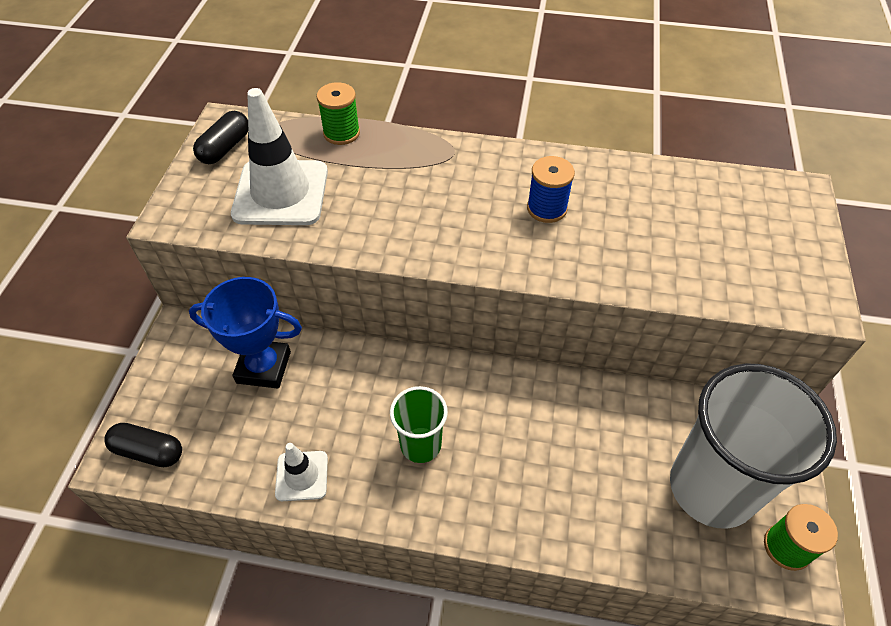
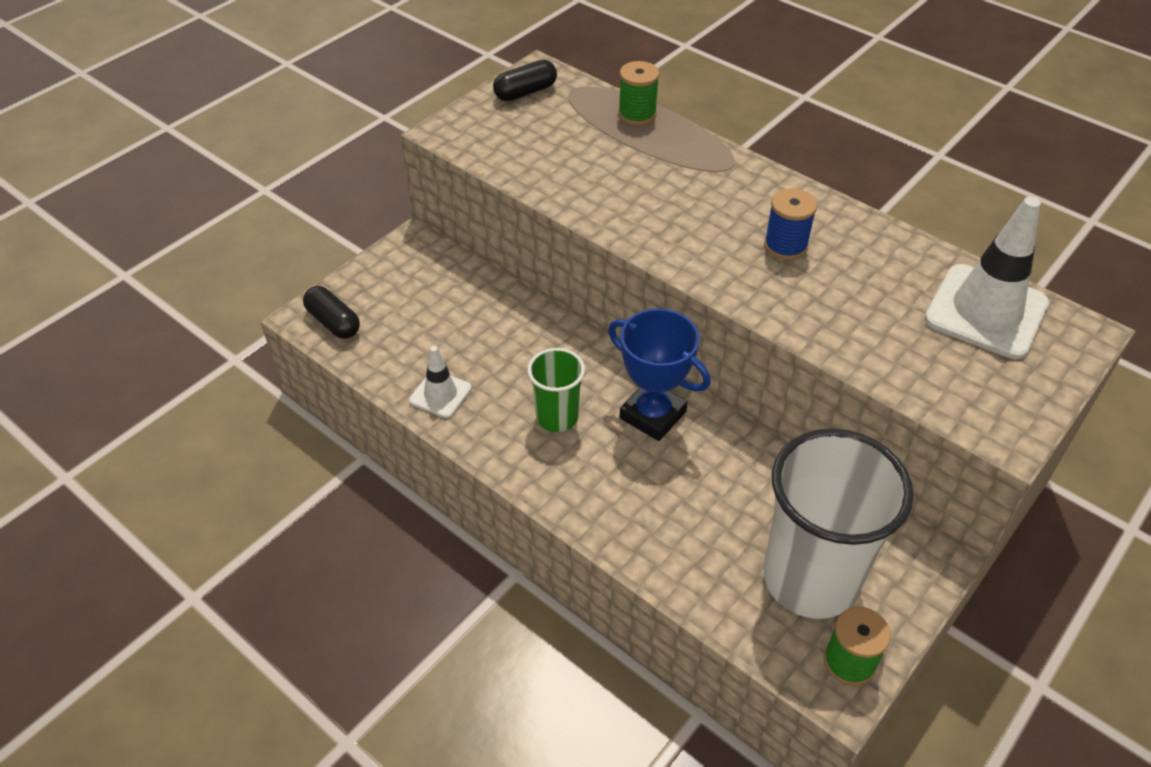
camera: 30 degrees right, 5 degrees down
(264, 367) = (463, 299): blue trophy -> blue trophy (653, 415)
(281, 193) = (548, 145): white traffic cone -> white traffic cone (986, 311)

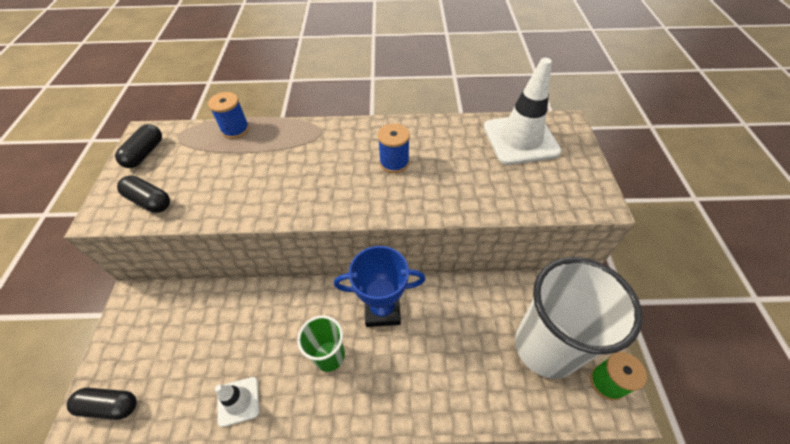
camera: 40 degrees left, 5 degrees up
(495, 143) = (149, 201): none -> black capsule
(637, 114) = (235, 129): green spool -> blue spool

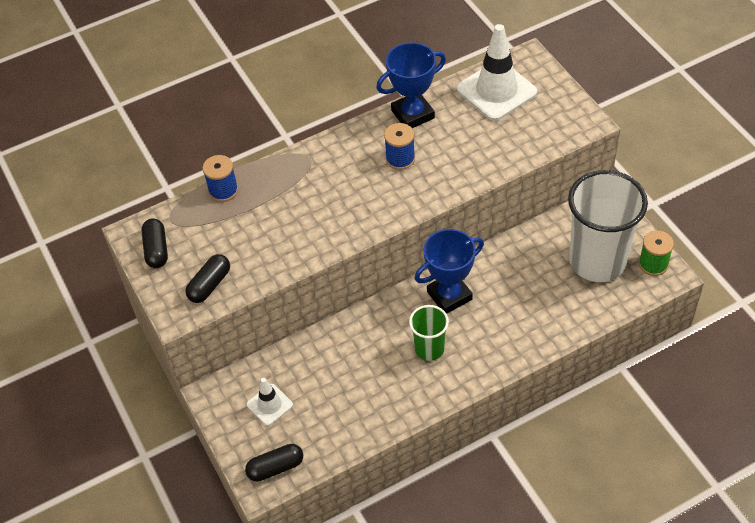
camera: 25 degrees left, 0 degrees up
(149, 201) = (209, 285): black capsule -> black capsule turned 60 degrees counterclockwise
(238, 401) = (380, 412): white traffic cone -> white traffic cone (269, 405)
(431, 130) = (412, 114): none -> blue trophy

